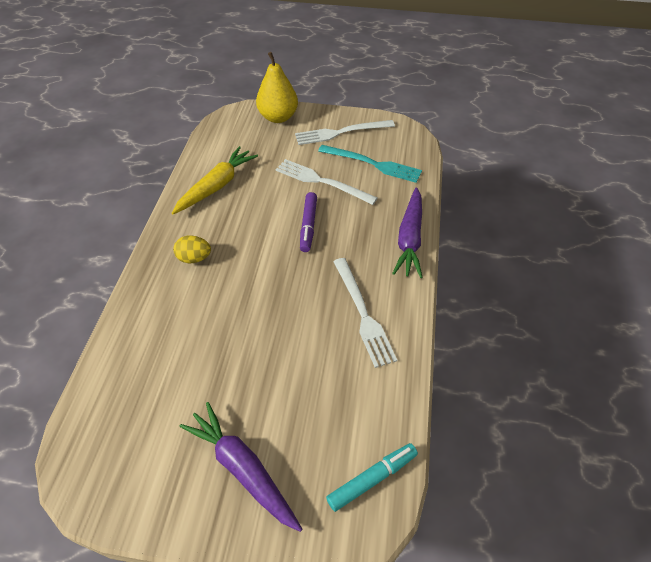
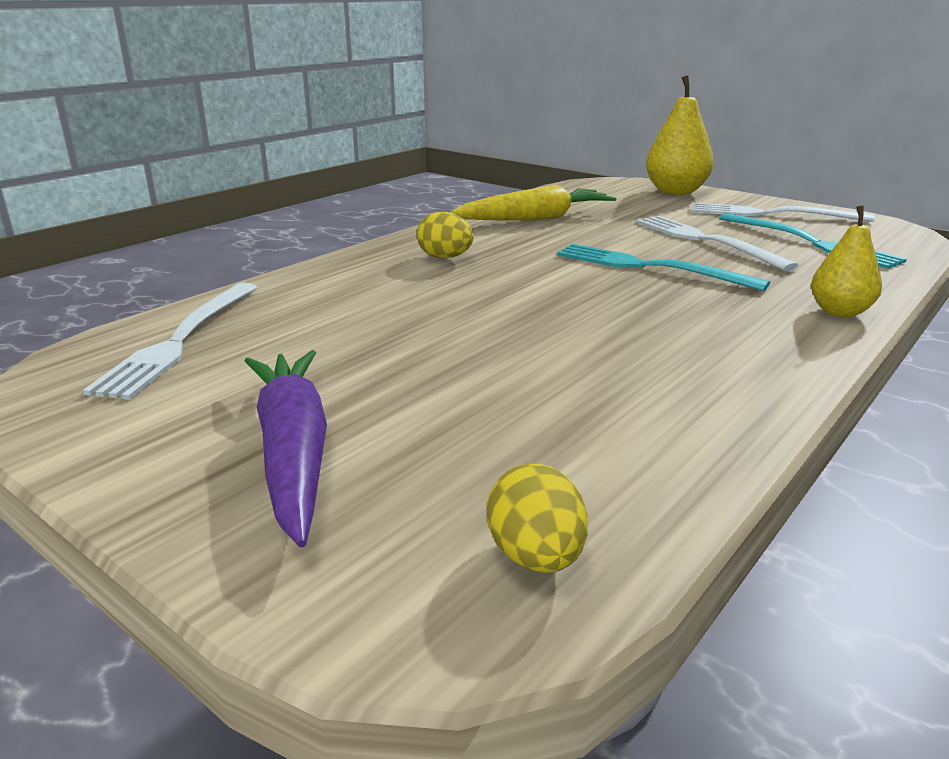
camera: 30 degrees right, 25 degrees down
(308, 226) = (650, 267): purple marker -> turquoise fork
(362, 313) = (684, 358): white fork -> white fork (181, 340)
(372, 479) = (536, 557): turquoise marker -> yellow egg
(409, 239) = (839, 312): purple carrot -> yellow pear

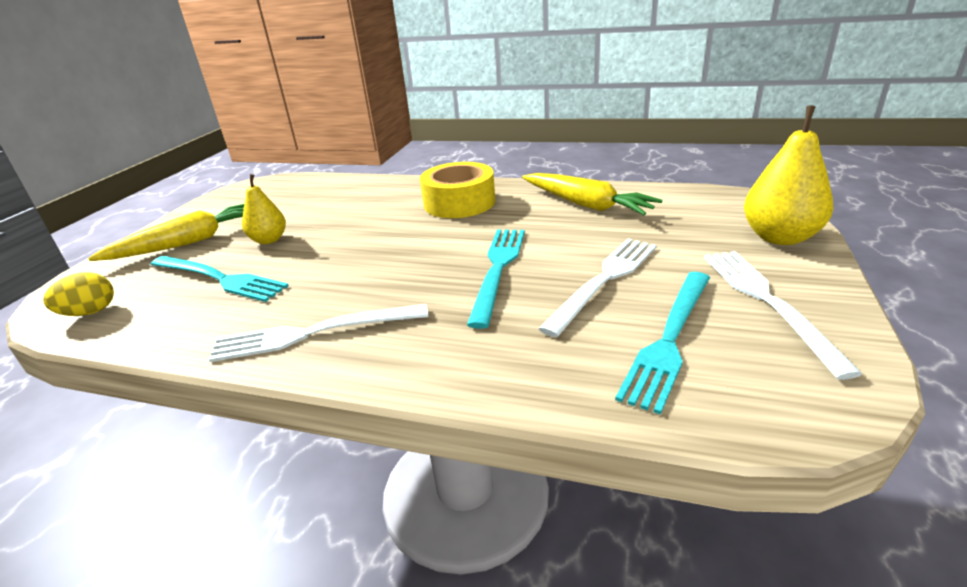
camera: 70 degrees right, 5 degrees up
(181, 340) = (298, 189): white fork -> white fork (314, 333)
(293, 451) = (188, 242): purple carrot -> yellow carrot
(445, 257) = (459, 203): yellow egg -> yellow tape
(512, 418) = (219, 278): none -> turquoise fork
(839, 312) = (441, 373): yellow pear -> yellow pear (269, 240)

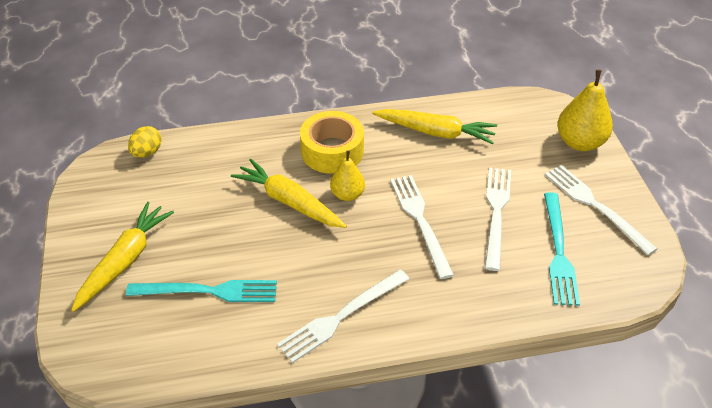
camera: 30 degrees left, 15 degrees up
(90, 312) = (135, 357): yellow egg -> yellow egg (147, 152)
(269, 240) = (203, 237): yellow pear -> yellow pear (347, 194)
(376, 230) = (289, 201): none -> yellow carrot
(498, 269) = (420, 221): turquoise fork -> white fork

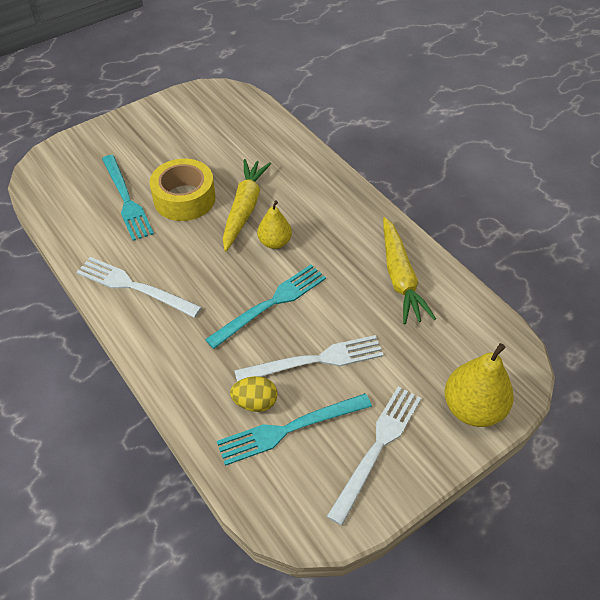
camera: 65 degrees right, 5 degrees up
(125, 260) = (135, 145): yellow carrot -> none
(147, 152) = (250, 109): yellow egg -> yellow egg (255, 402)
(332, 151) = (323, 213): yellow tape -> yellow tape (184, 198)
(420, 221) = (270, 304): white fork -> turquoise fork

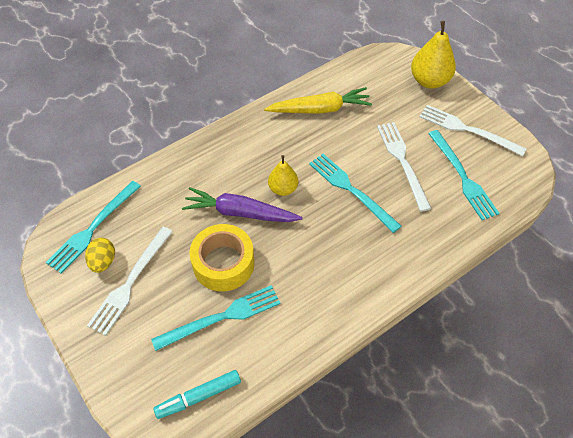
camera: 90 degrees left, 5 degrees up
(54, 188) = (198, 396): none -> turquoise marker
(135, 287) = (338, 294): white fork -> white fork (130, 282)
(234, 112) = (93, 228): none -> turquoise fork
(244, 208) = (240, 212): yellow carrot -> purple carrot
(255, 402) = (444, 198): yellow egg -> yellow egg (103, 261)

